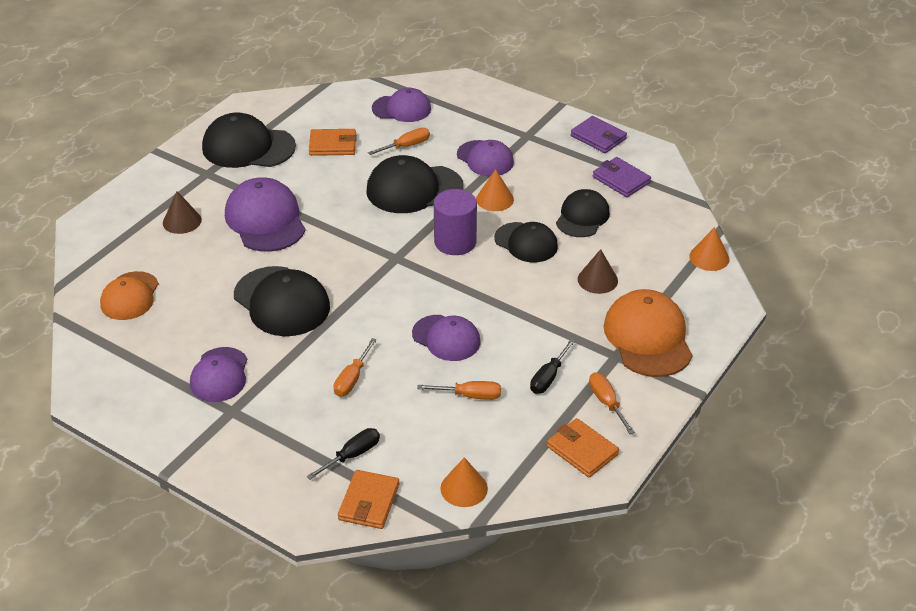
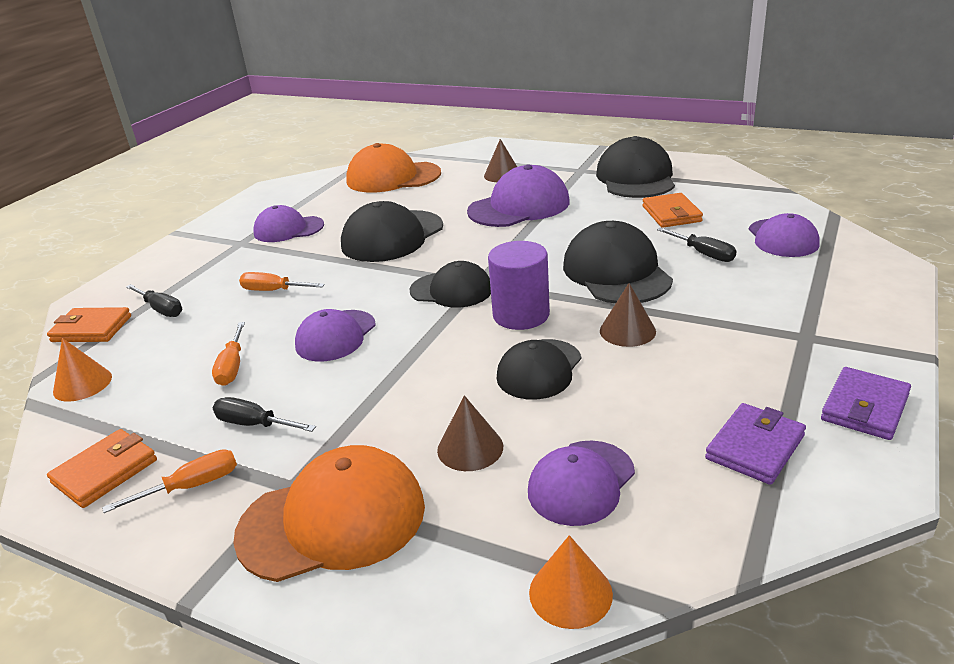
camera: 85 degrees right, 10 degrees down
(130, 296) = (393, 177): orange cap -> orange cap, size x1.53
(406, 146) = (703, 254): orange screwdriver -> black screwdriver
(485, 159) = (718, 310): purple cap -> purple cap (581, 482)
(495, 199) = (627, 331): orange cone -> brown cone
(582, 217) = (625, 415): black cap -> black cap (451, 290)

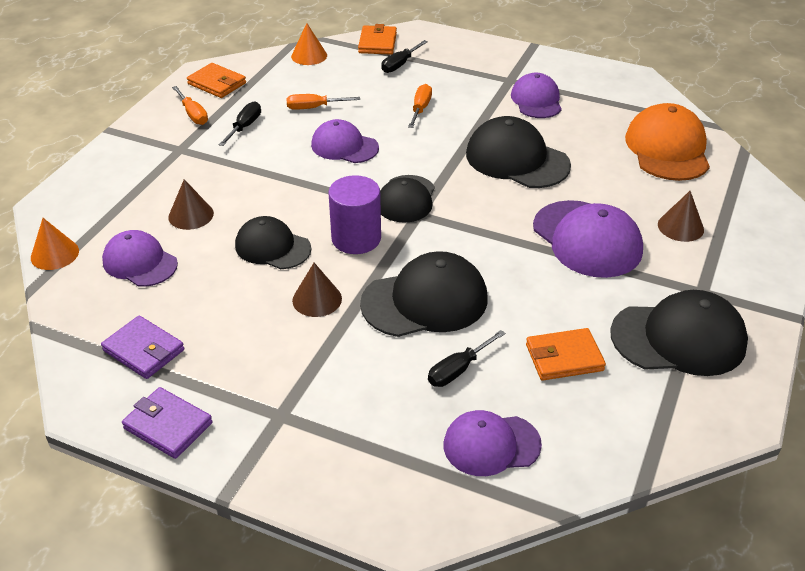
camera: 85 degrees right, 10 degrees up
(333, 520) = (145, 167): orange cap -> none

